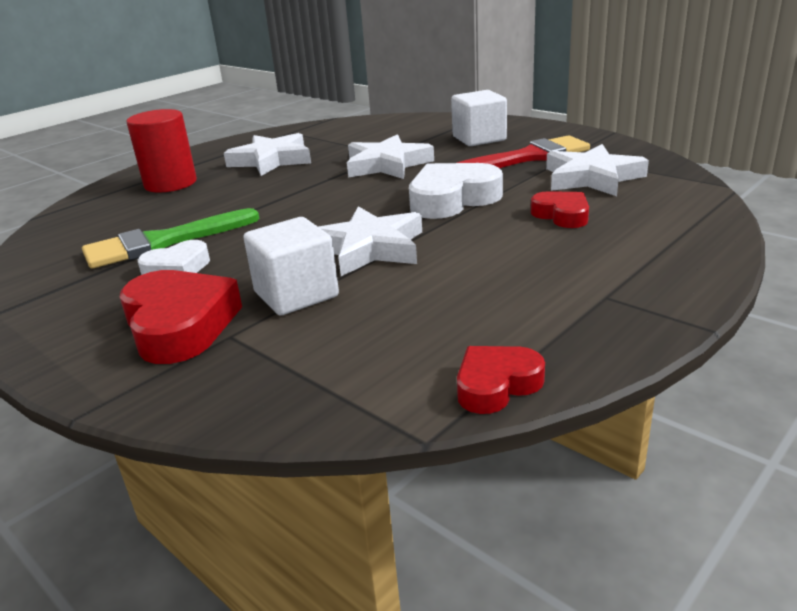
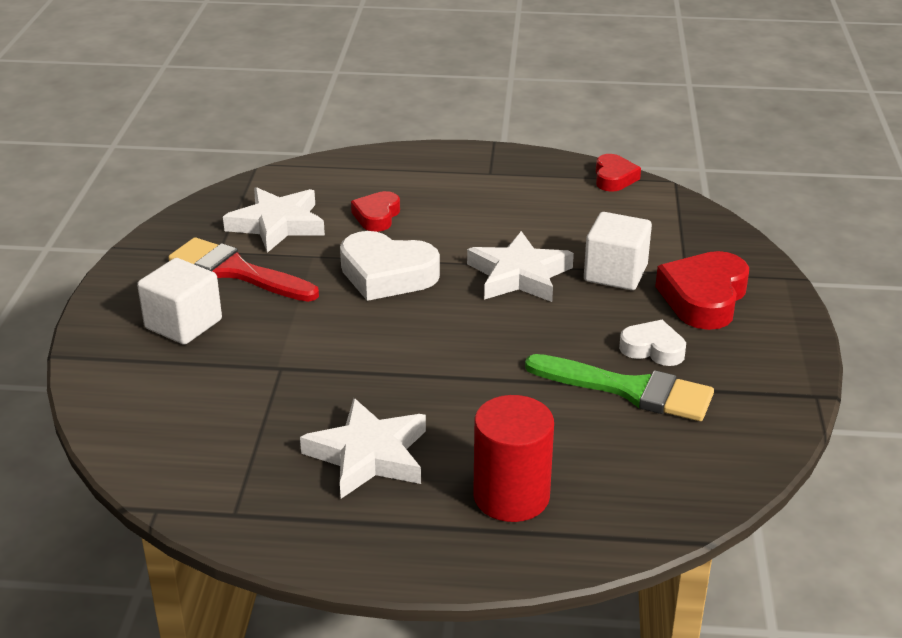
camera: 130 degrees left, 5 degrees up
(387, 165) = (320, 352): white star -> none
(496, 385) = (614, 178): red heart -> red heart turned 105 degrees counterclockwise

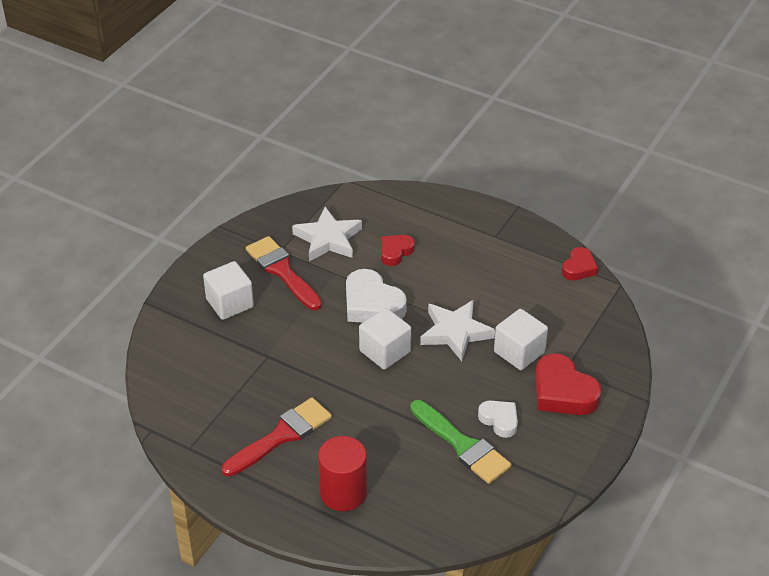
camera: 25 degrees right, 10 degrees up
(368, 455) = (281, 436): white star -> red brush
(443, 318) = (385, 351): none -> white cube
(704, 298) = (563, 392): red heart -> red heart turned 90 degrees counterclockwise

